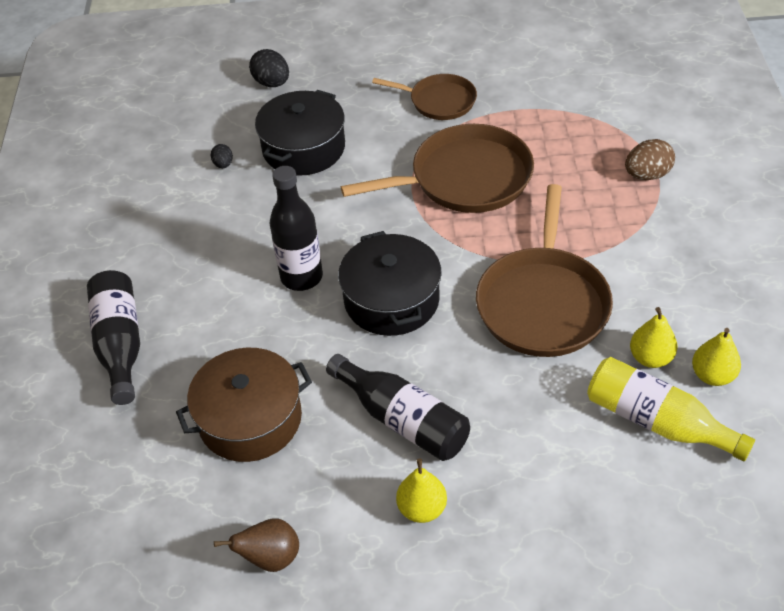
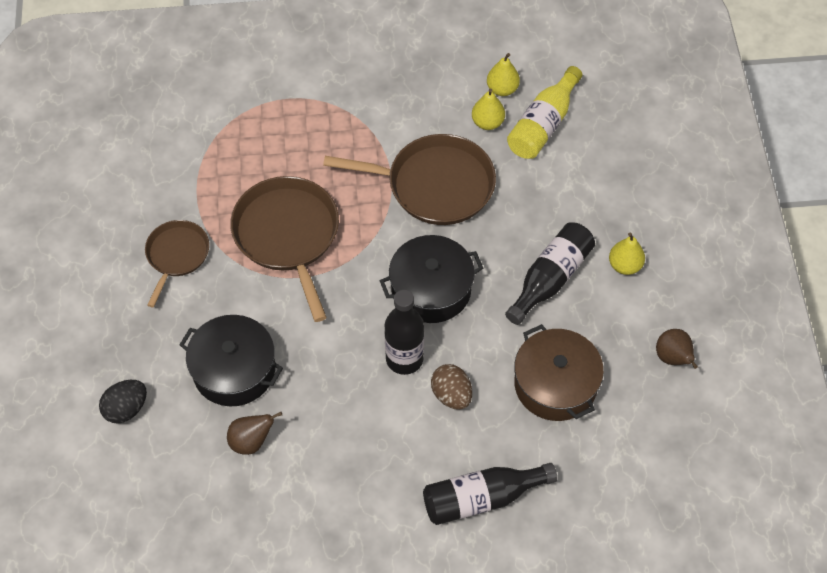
camera: 95 degrees left, 10 degrees up
(223, 164) = (251, 442): black egg -> brown pear
(647, 175) = (293, 105): brown egg -> brown egg (451, 395)

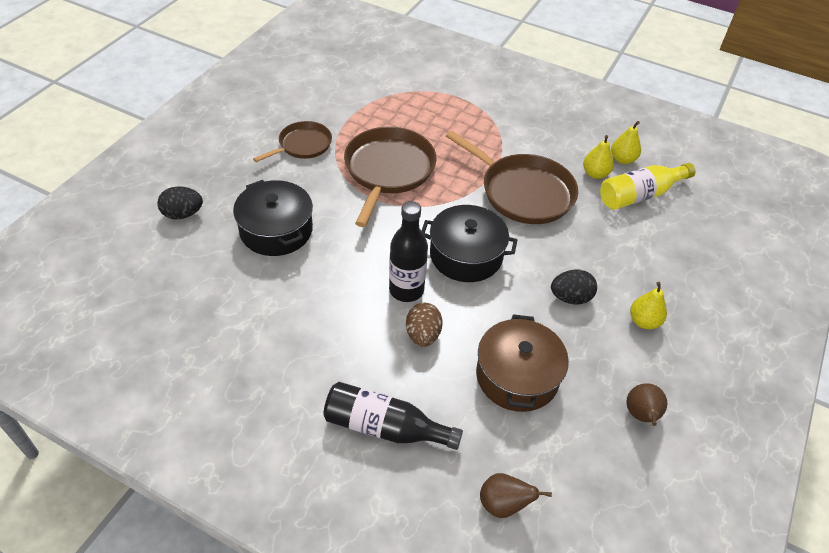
camera: 30 degrees right, 10 degrees down
(251, 442) = (245, 281): brown pear -> brown pear (503, 505)
(550, 279) = (570, 298): black bottle -> black egg

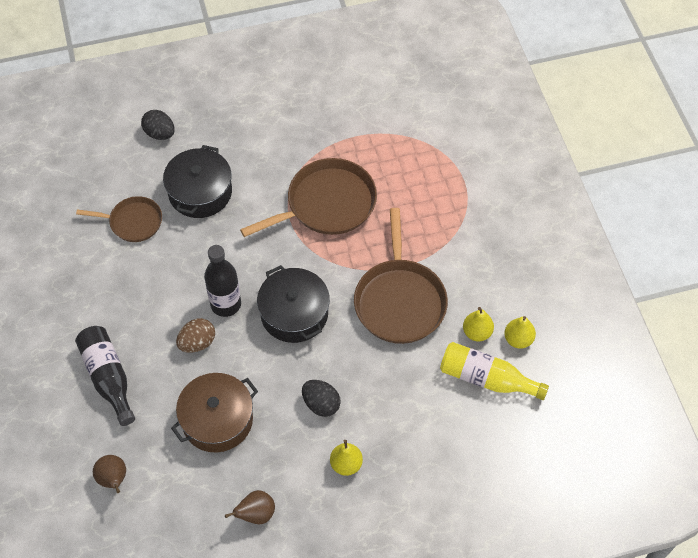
camera: 50 degrees right, 10 degrees up
(302, 145) = (294, 136): brown pan -> brown pan (133, 222)

